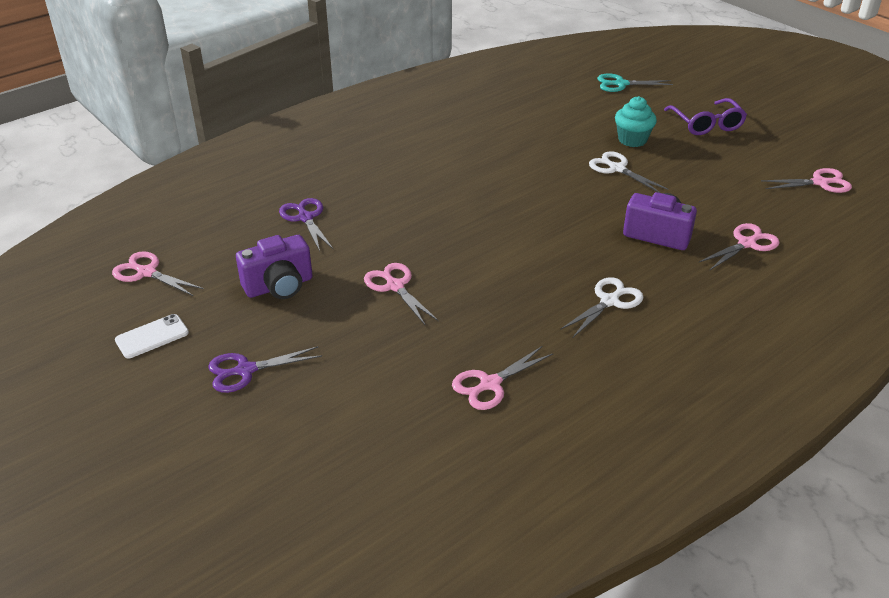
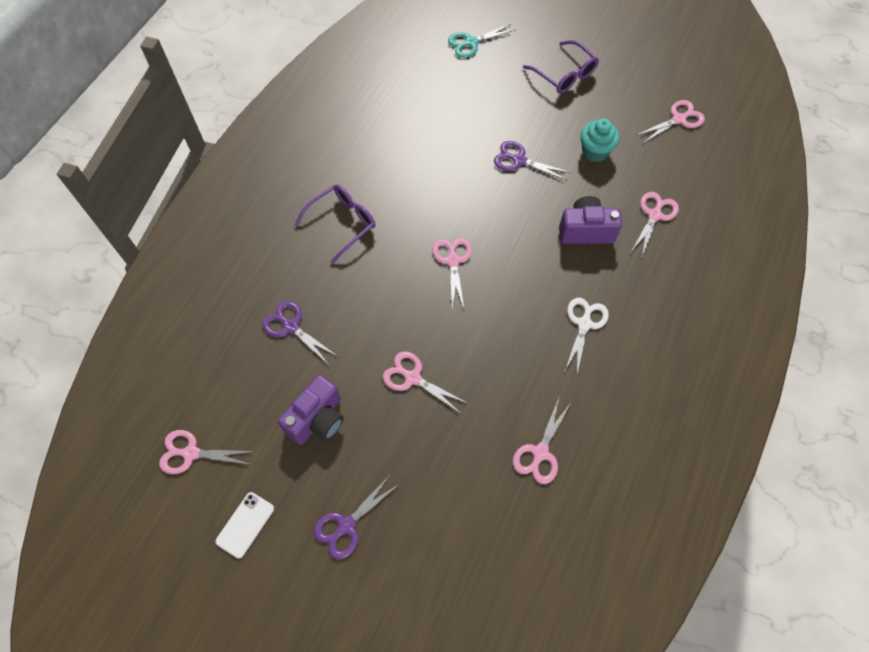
camera: 25 degrees left, 25 degrees up
(407, 165) = (342, 223): none -> purple glasses
(498, 218) = (453, 261): none -> pink scissors
(617, 168) = (519, 160): white scissors -> purple scissors
(632, 140) = (514, 117): turquoise cupcake -> turquoise cupcake (595, 151)

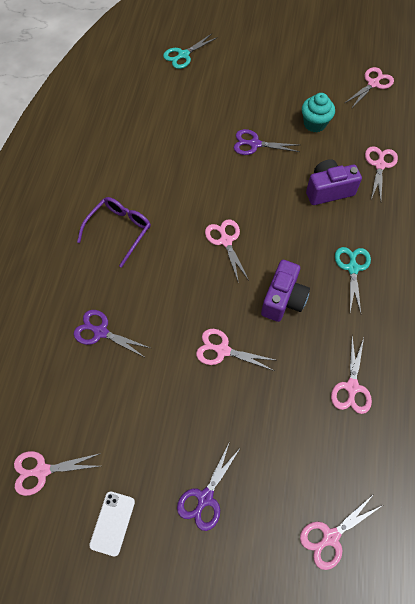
camera: 15 degrees left, 0 degrees up
(317, 419) = (149, 409): purple camera -> purple camera (283, 299)
(465, 602) = (330, 537): none -> pink scissors
(564, 75) = (269, 66): purple glasses -> none
(584, 323) = (352, 268): white scissors -> turquoise scissors

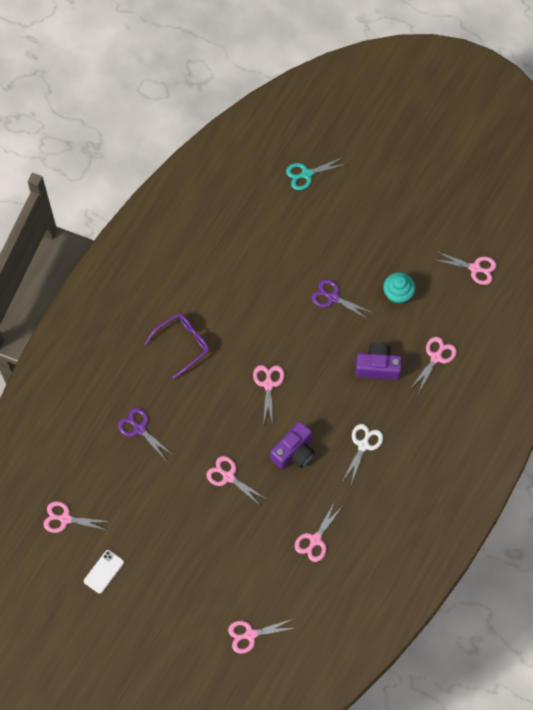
camera: 20 degrees right, 5 degrees up
(205, 498) = (173, 578): purple scissors -> none
(352, 268) = (363, 445): turquoise scissors -> white scissors
(373, 83) = (475, 268): pink scissors -> pink scissors turned 45 degrees clockwise

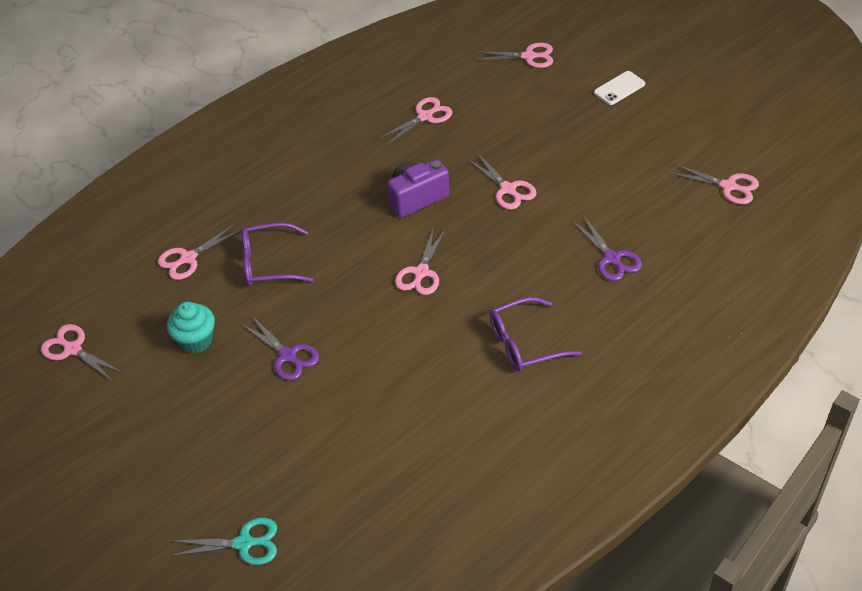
camera: 160 degrees left, 20 degrees down
(104, 571) = (687, 132): white phone -> white phone (619, 88)
(363, 445) = (327, 189): white scissors -> none
(377, 367) = (268, 263): purple camera -> purple glasses

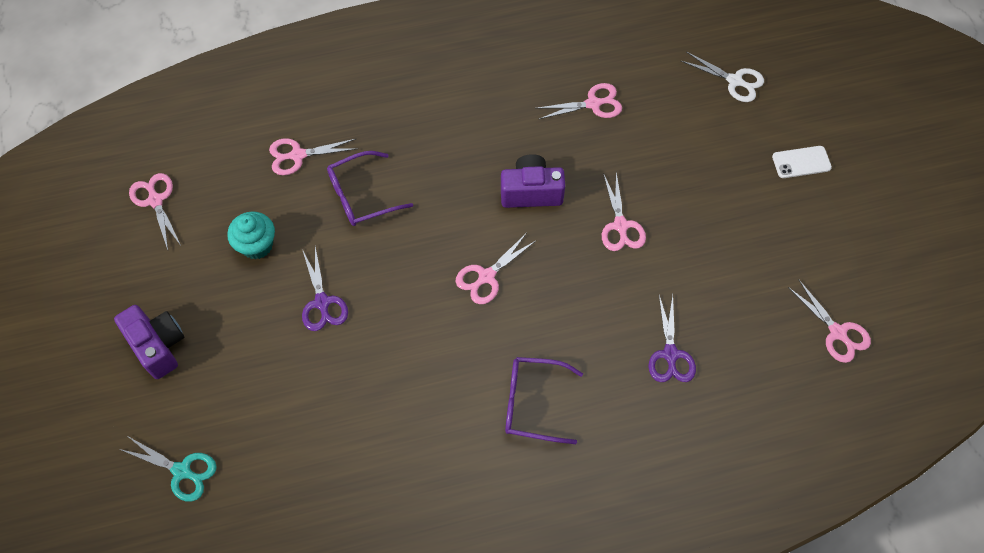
camera: 25 degrees right, 15 degrees up
(153, 458) = (158, 346): none -> purple camera
(268, 263) = (361, 196): purple glasses -> purple glasses turned 45 degrees counterclockwise
(529, 56) = (735, 81): pink scissors -> white scissors

